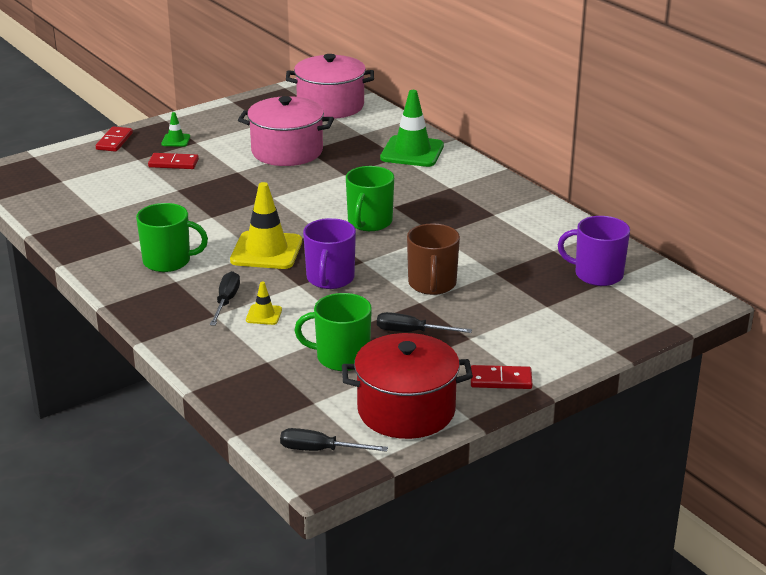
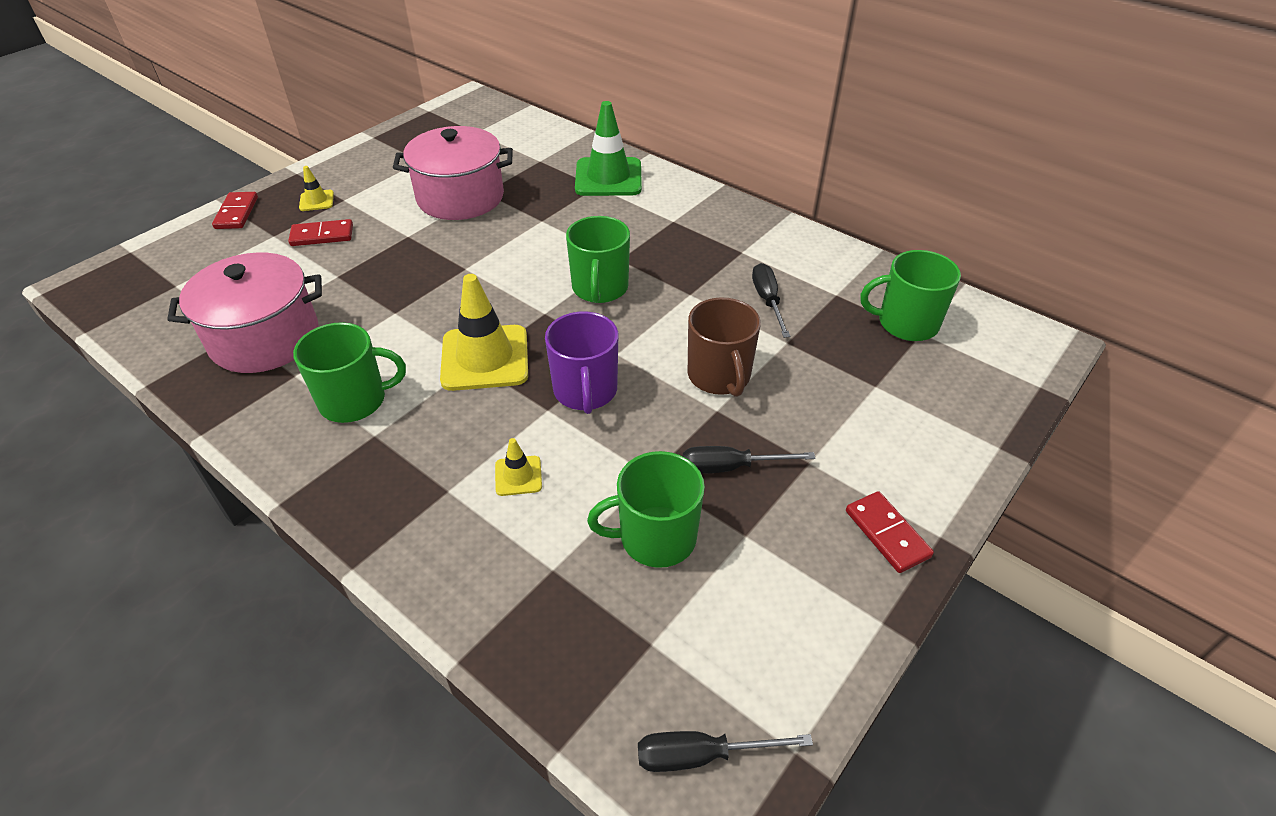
camera: 15 degrees left, 15 degrees up
(176, 140) = (316, 201): green traffic cone -> yellow traffic cone
(226, 301) = (457, 460): black screwdriver -> black screwdriver (767, 300)
(330, 106) = (490, 128): pink pot -> pink pot (265, 338)
(406, 410) = (790, 628): red pot -> none
(501, 380) = (887, 534): red domino -> red domino turned 75 degrees clockwise
(597, 274) = (906, 323): purple mug -> green mug

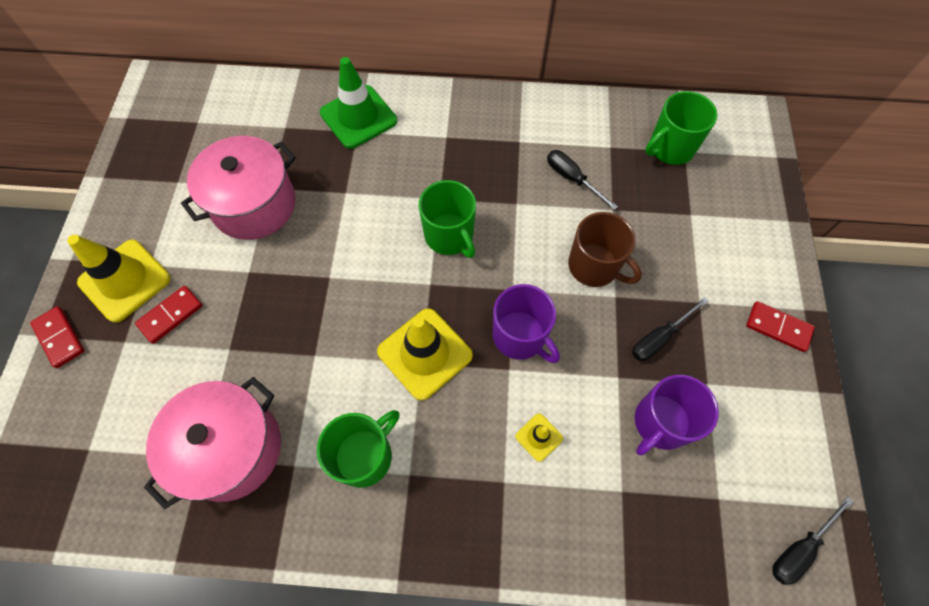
camera: 35 degrees left, 20 degrees up
(316, 201) = (125, 280): yellow traffic cone -> yellow traffic cone, size x2.13
(656, 537) = (660, 423): green mug -> purple mug

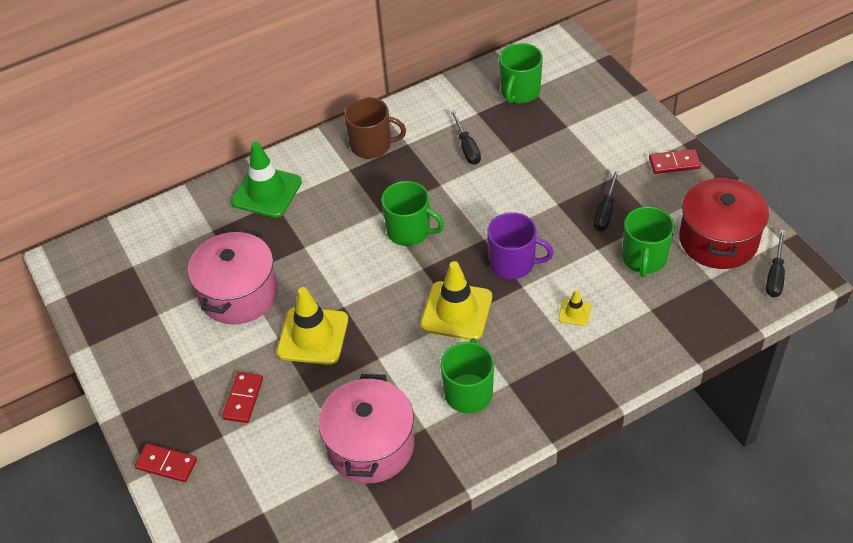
camera: 30 degrees left, 15 degrees down
(125, 280) = (182, 399): yellow traffic cone -> yellow traffic cone (313, 336)
(572, 179) = (467, 147): black screwdriver -> black screwdriver turned 120 degrees counterclockwise
(594, 266) = (528, 193): brown mug -> brown mug (372, 145)
(660, 423) = (644, 259): purple mug -> green mug
(762, 455) = (718, 240): none -> red pot

